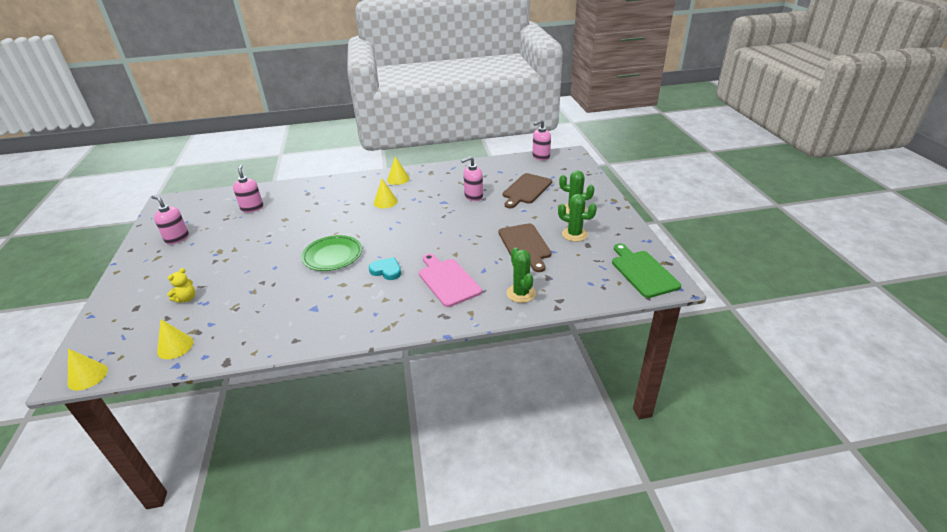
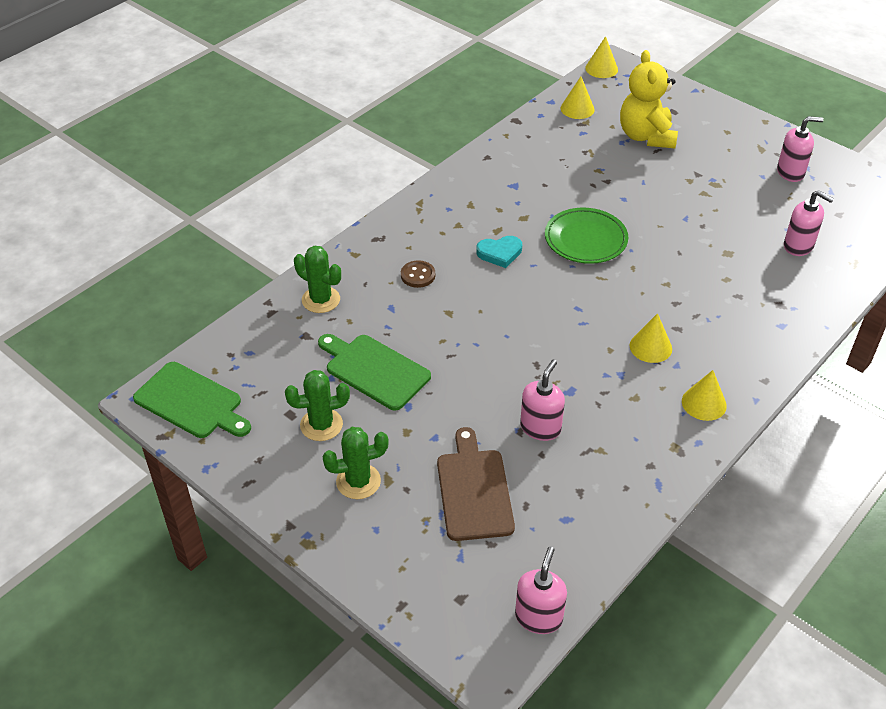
camera: 140 degrees right, 10 degrees up
(186, 298) = (646, 136): yellow teddy bear -> yellow teddy bear, size x2.14
(447, 280) = (418, 275): pink cutting board -> brown button
(525, 245) = (374, 370): brown cutting board -> green cutting board

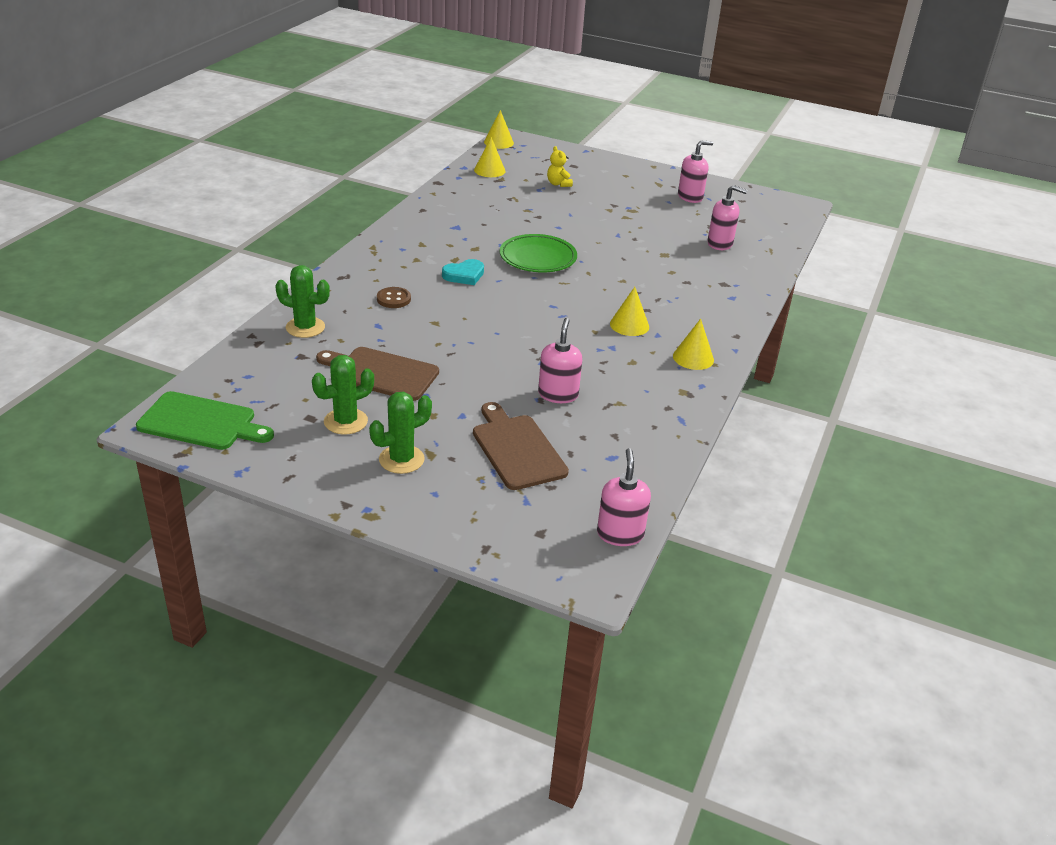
camera: 20 degrees left, 10 degrees down
(374, 370) = (381, 373): green cutting board -> brown cutting board
(646, 136) = (558, 184): yellow teddy bear -> yellow teddy bear, size x0.47

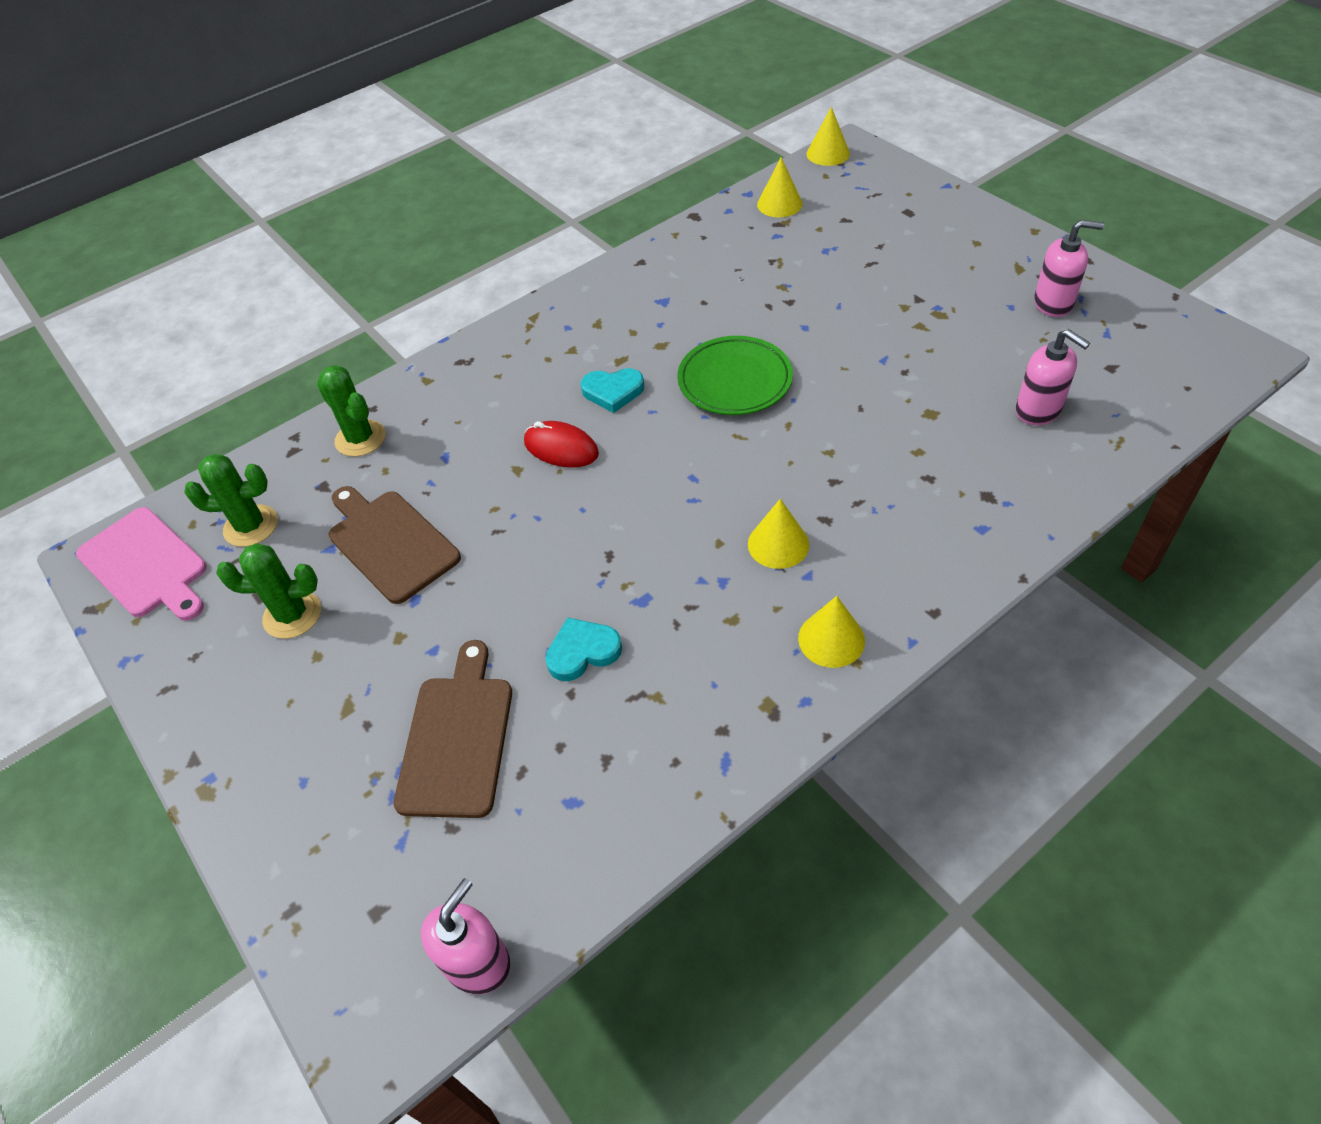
camera: 35 degrees right, 15 degrees up
(201, 423) = (145, 565): green cutting board -> pink cutting board
(393, 299) = (495, 414): brown button -> none
(401, 459) = (307, 705): green cactus -> green cactus (251, 526)
(455, 307) = (561, 448): none -> red mouse
(558, 184) = (861, 244): yellow teddy bear -> none
(558, 394) = (582, 652): pink soap dispenser -> turquoise heart

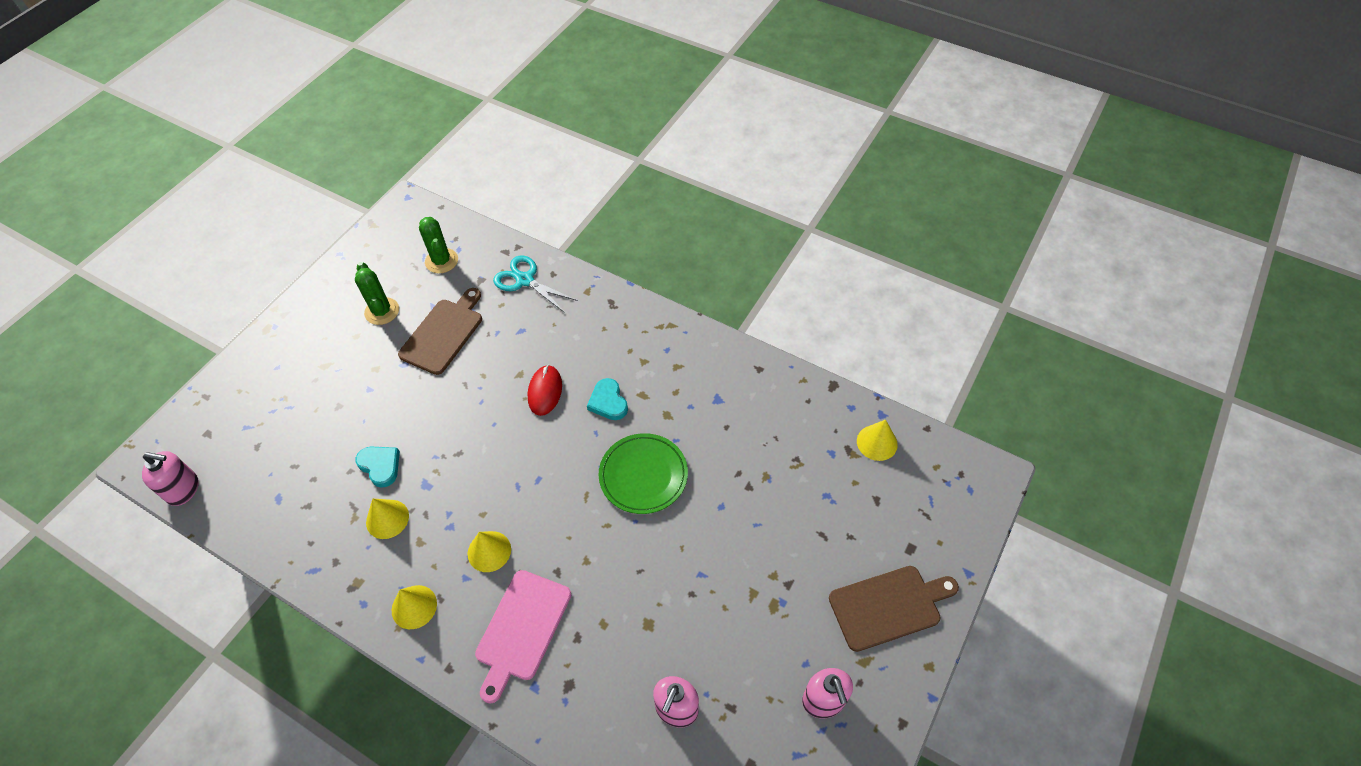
camera: 65 degrees right, 5 degrees up
(145, 565) = (403, 229): pink cutting board -> pink cutting board (521, 629)
(360, 438) = (524, 280): green cactus -> turquoise scissors
(457, 738) = (312, 426): brown cutting board -> brown cutting board (889, 606)
(828, 153) = (972, 459): yellow cone -> yellow cone (387, 519)

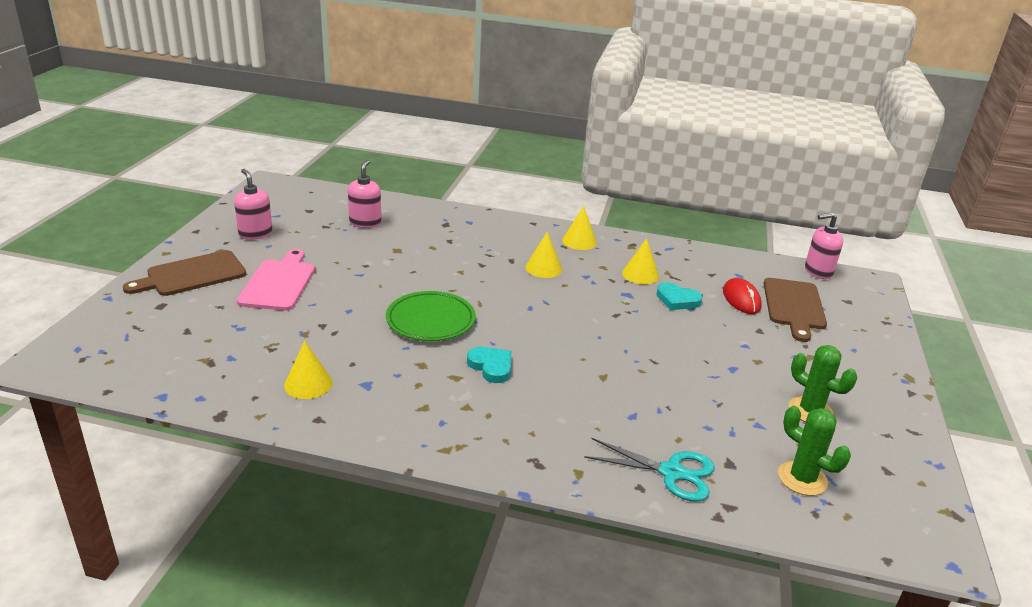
camera: 160 degrees right, 25 degrees down
(444, 333) = (718, 400): brown cutting board -> brown cutting board (793, 306)
(521, 629) = (493, 240): pink cutting board -> pink cutting board (279, 283)
(545, 391) = (565, 366): red mouse -> red mouse (741, 299)
(877, 442) = (175, 372): yellow cone -> yellow cone (308, 384)

